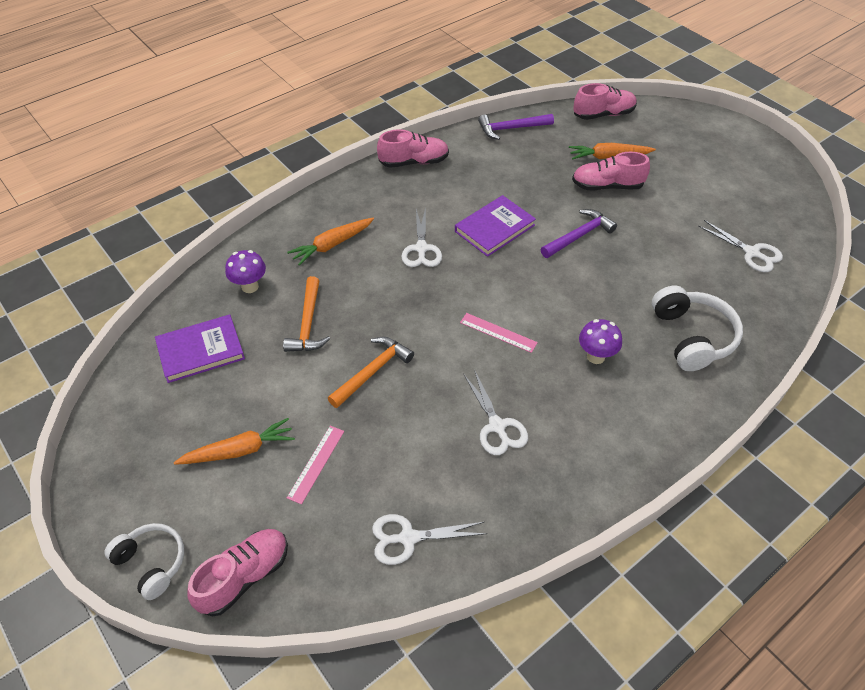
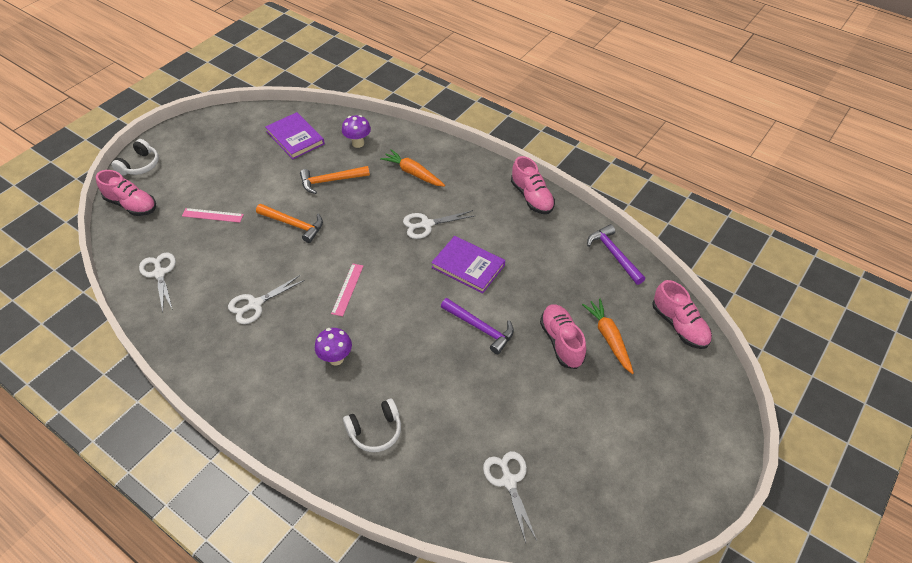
camera: 75 degrees right, 0 degrees up
(239, 450) = (219, 178): orange carrot -> none
(692, 337) = (375, 431): white headphones -> white headphones, size x0.66
(752, 253) = (509, 481): white scissors -> white scissors turned 135 degrees clockwise

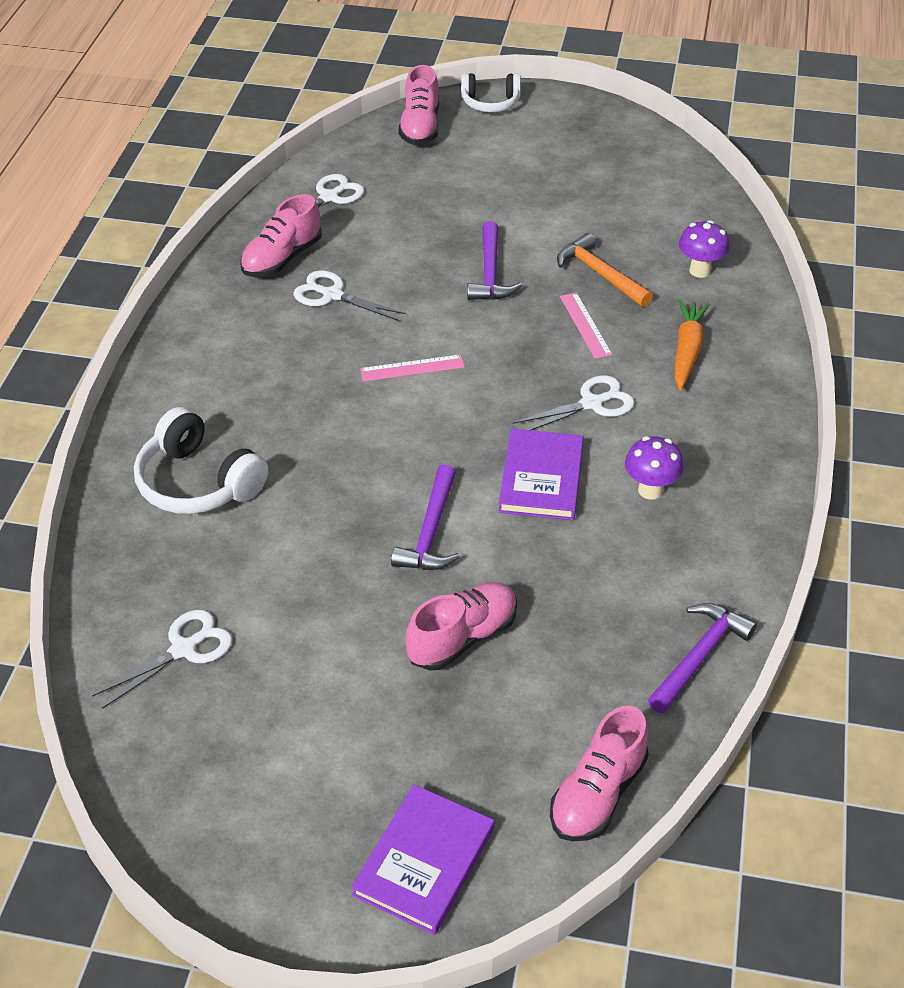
camera: 65 degrees right, 5 degrees down
(212, 215) = (453, 197): pink ruler -> pink ruler (585, 325)
(293, 224) = (490, 273): orange hammer -> purple hammer
(295, 138) = (656, 207): purple book -> purple book (424, 862)
(336, 358) = (290, 402): purple mushroom -> purple mushroom (650, 490)
(375, 431) = (198, 482): white headphones -> white headphones, size x1.51
(426, 224) = (591, 403): white scissors -> white scissors turned 105 degrees clockwise
(531, 197) = (749, 507): pink shoe -> pink shoe (282, 258)
(609, 338) = (507, 698): orange carrot -> none

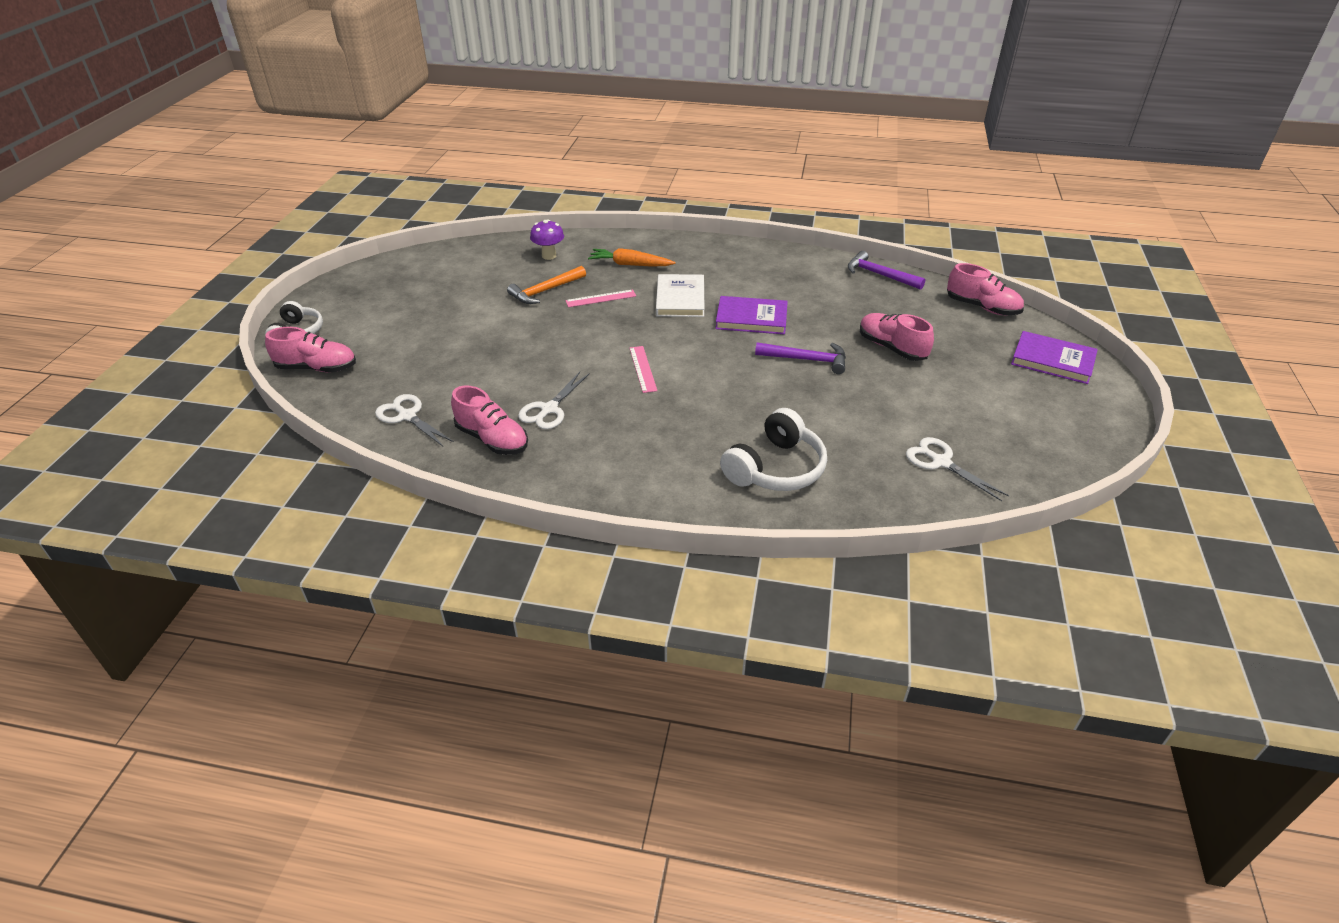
camera: 90 degrees left, 5 degrees down
(490, 273) = (535, 335): purple hammer -> none
(591, 403) = (680, 299): white scissors -> white book
(650, 490) = (757, 283): purple mushroom -> none

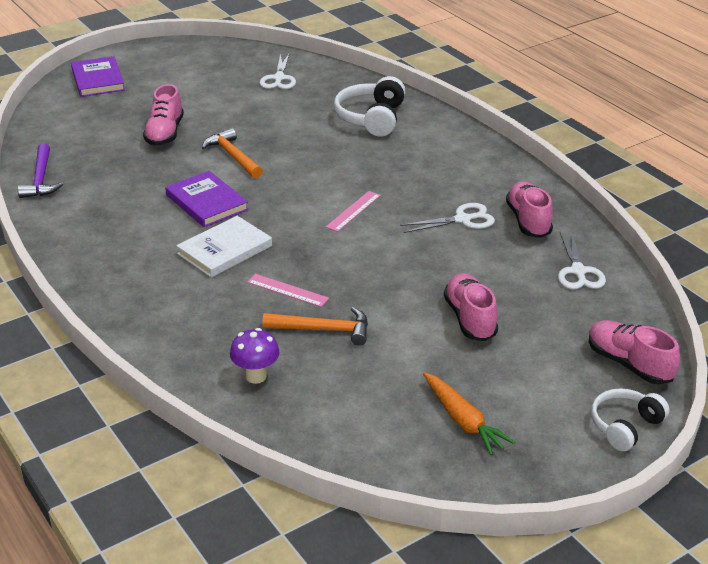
camera: 135 degrees left, 5 degrees down
(630, 264) = (200, 312): orange carrot -> orange carrot (463, 420)
(776, 468) = (371, 118): white headphones -> white headphones turned 75 degrees counterclockwise
(806, 360) = (233, 156): purple hammer -> orange hammer
(982, 307) = (46, 122): pink shoe -> pink shoe (470, 319)

